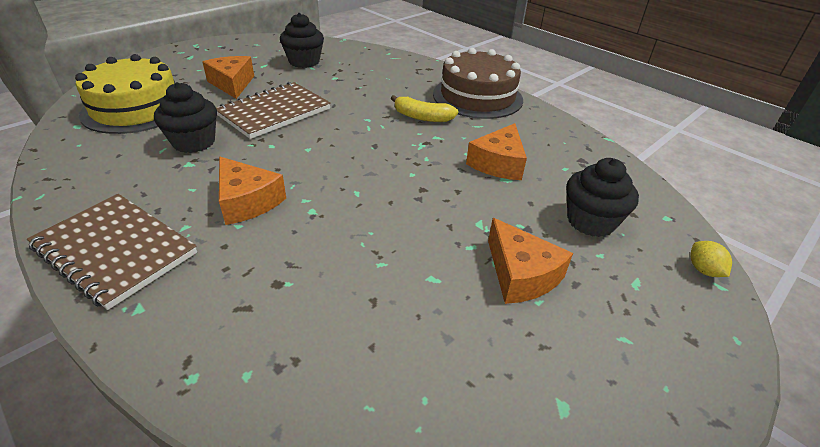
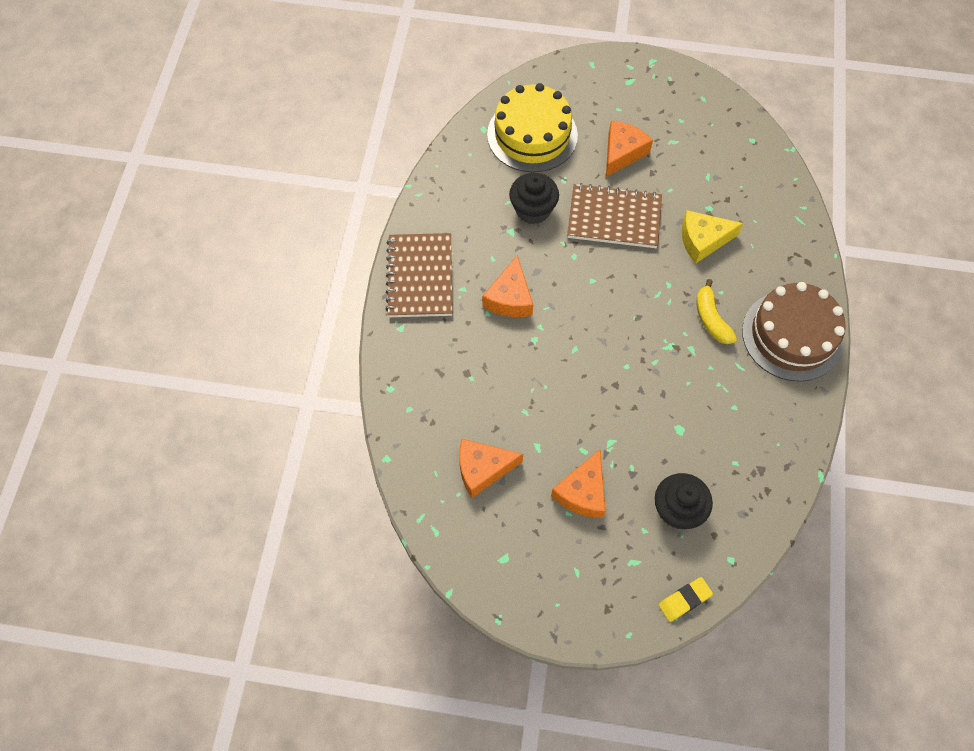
camera: 55 degrees right, 25 degrees up
(304, 62) = (711, 162): black cupcake -> none
(355, 90) = (703, 240): none -> yellow cheese
(498, 163) = (695, 413): orange cheese -> orange cheese (482, 469)
(703, 270) = (684, 600): yellow lemon -> yellow eraser

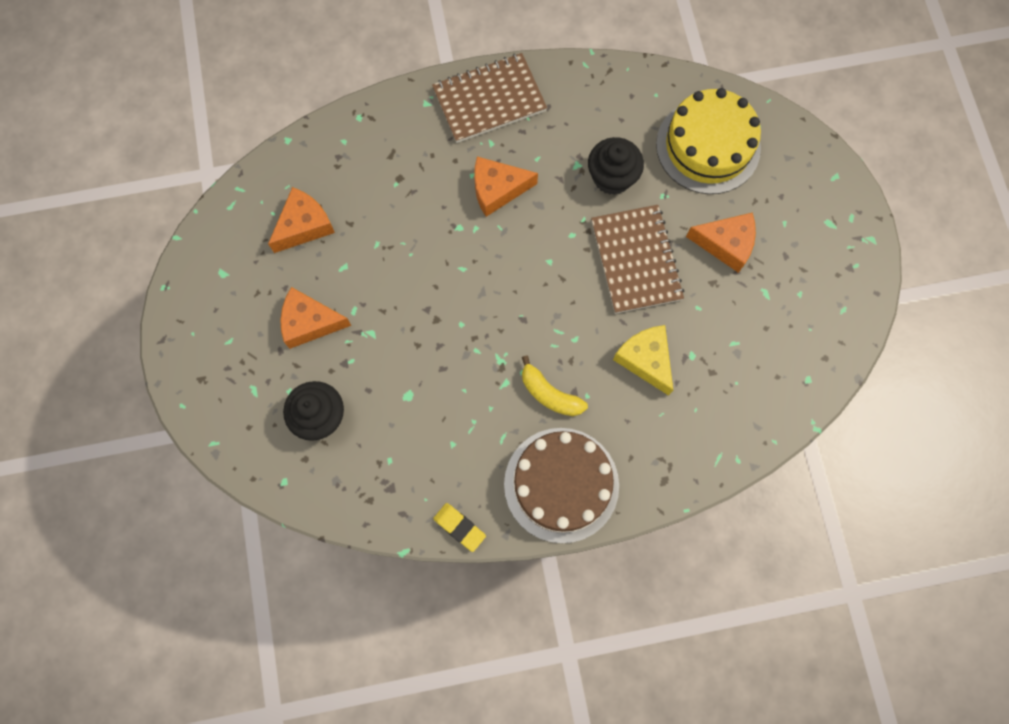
camera: 70 degrees right, 10 degrees up
(482, 469) = (304, 225): orange cheese -> orange cheese turned 75 degrees clockwise
(684, 600) = (230, 447): yellow eraser -> yellow eraser (459, 527)
(711, 319) = (549, 394): yellow banana -> yellow banana turned 105 degrees counterclockwise

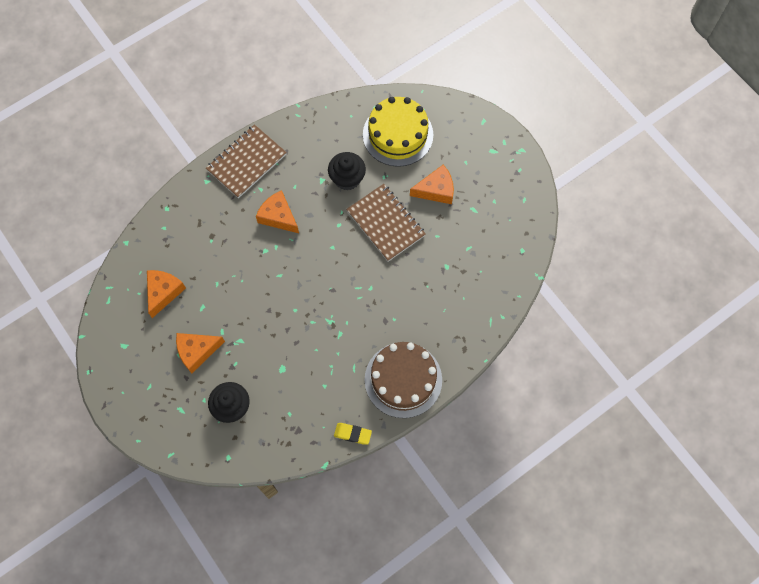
camera: 25 degrees left, 5 degrees down
(497, 189) = (278, 216): orange cheese -> orange cheese turned 75 degrees clockwise
(549, 394) = (370, 328): yellow banana -> none
(645, 360) = (419, 281): yellow cheese -> none

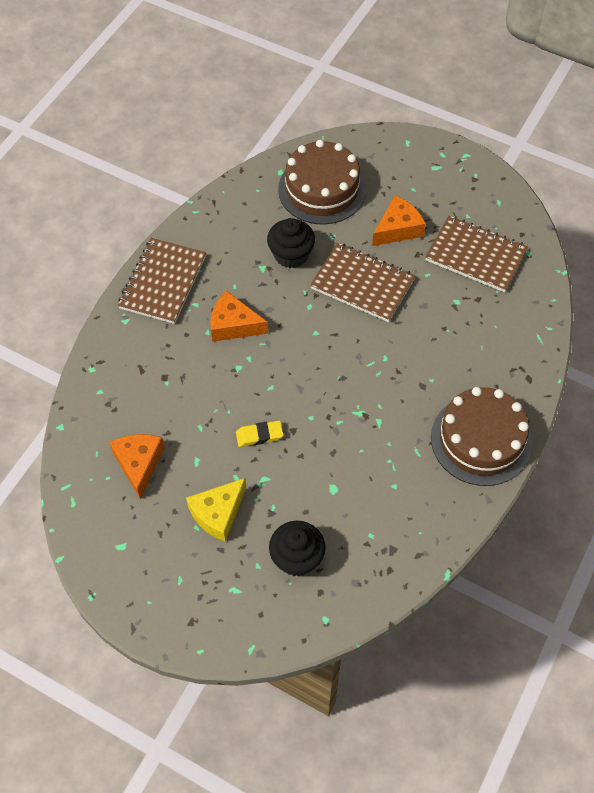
camera: 25 degrees left, 10 degrees down
(197, 351) = (218, 513): orange cheese -> yellow cheese
(352, 434) = (459, 525): yellow eraser -> yellow eraser (259, 435)
(398, 134) = (322, 189): yellow cake -> brown cake
(481, 236) = (475, 256): none -> brown notebook

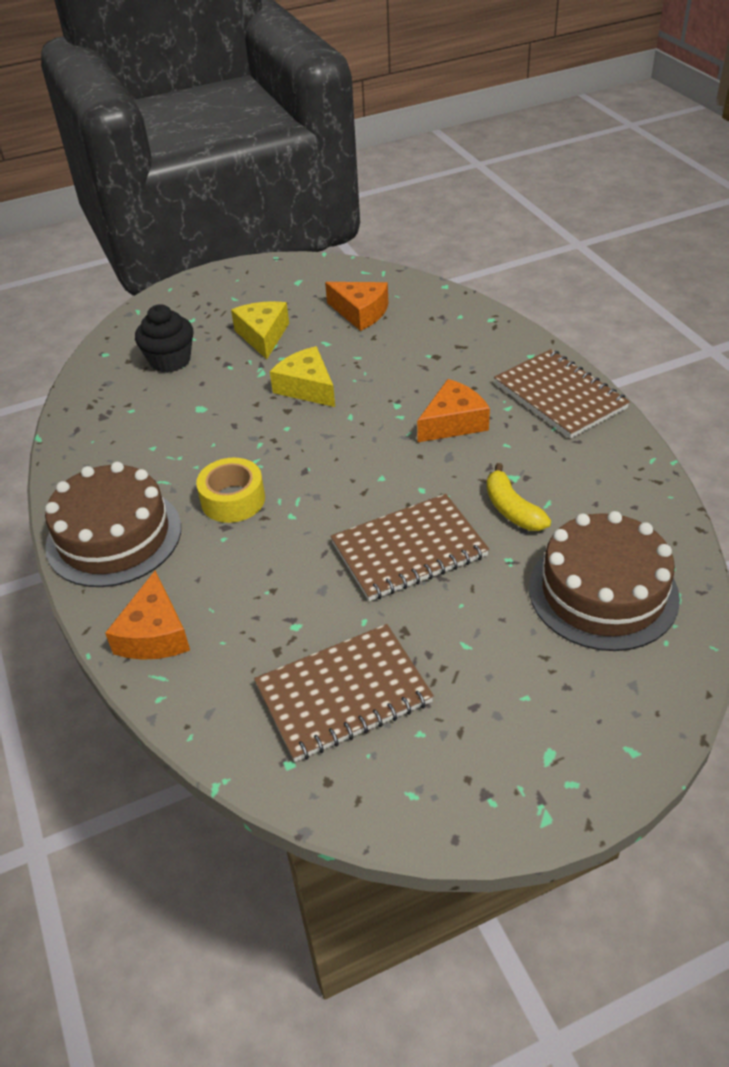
camera: 130 degrees right, 15 degrees down
(259, 435) = (307, 387): yellow eraser -> yellow cheese
(291, 255) = (512, 509): black cupcake -> yellow banana
(398, 229) = (465, 635): orange cheese -> orange cheese (154, 634)
(398, 398) = (233, 500): none -> yellow tape

